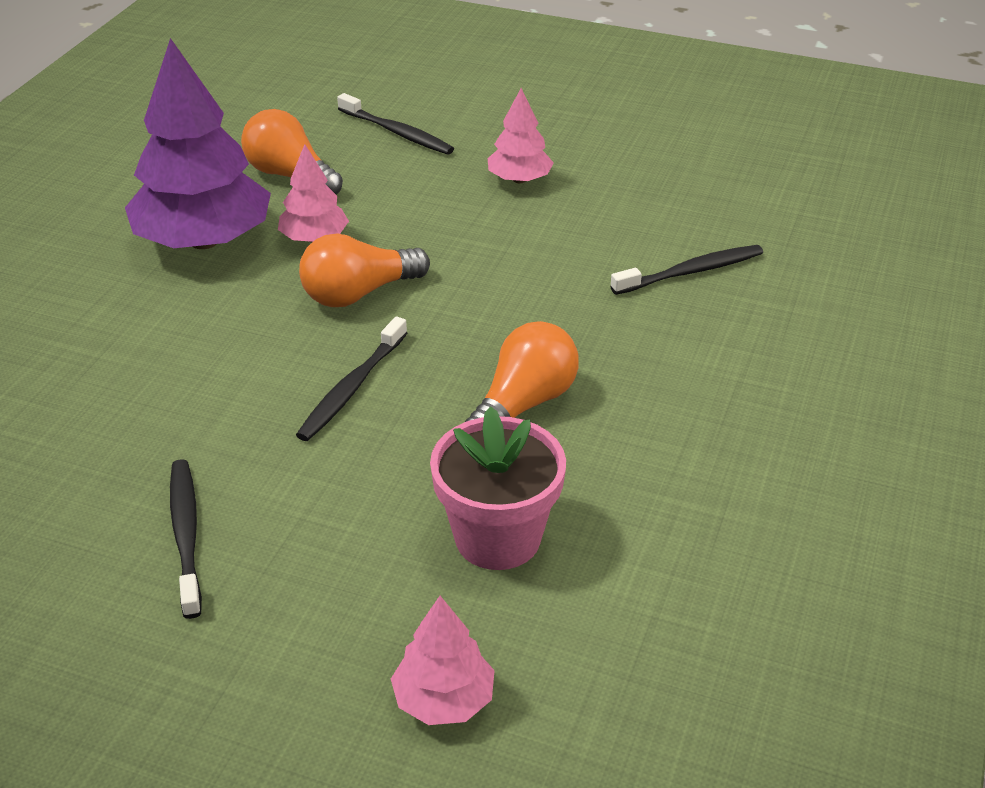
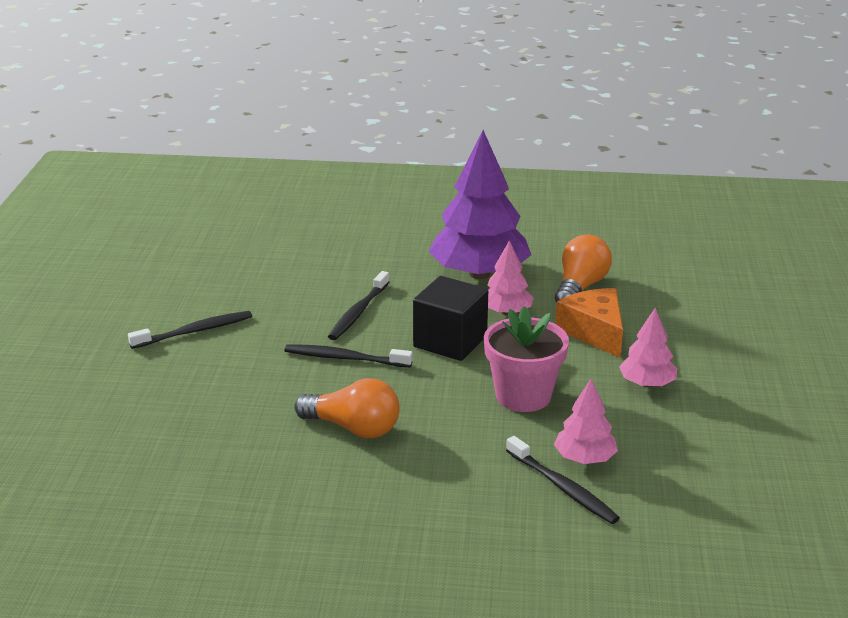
camera: 75 degrees right, 10 degrees down
(359, 293) = (450, 341): orange light bulb -> black cube
(397, 132) = (675, 317): black toothbrush -> black toothbrush (358, 312)
(398, 188) = (594, 332): none -> orange cheese
(443, 699) = (78, 439): pink tree -> pink tree (584, 458)
(497, 538) = (215, 438): pink flower pot -> pink flower pot (523, 396)

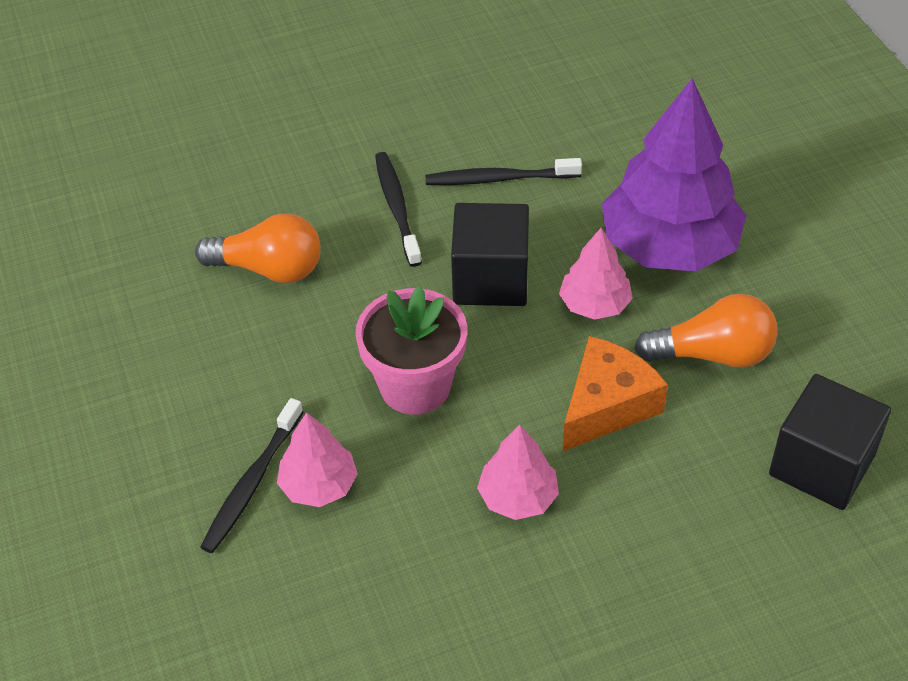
camera: 65 degrees right, 20 degrees up
(195, 331) = (374, 77): black toothbrush -> none
(353, 428) = (269, 269): orange light bulb -> orange light bulb turned 75 degrees counterclockwise
(687, 281) = (821, 465): none -> black cube

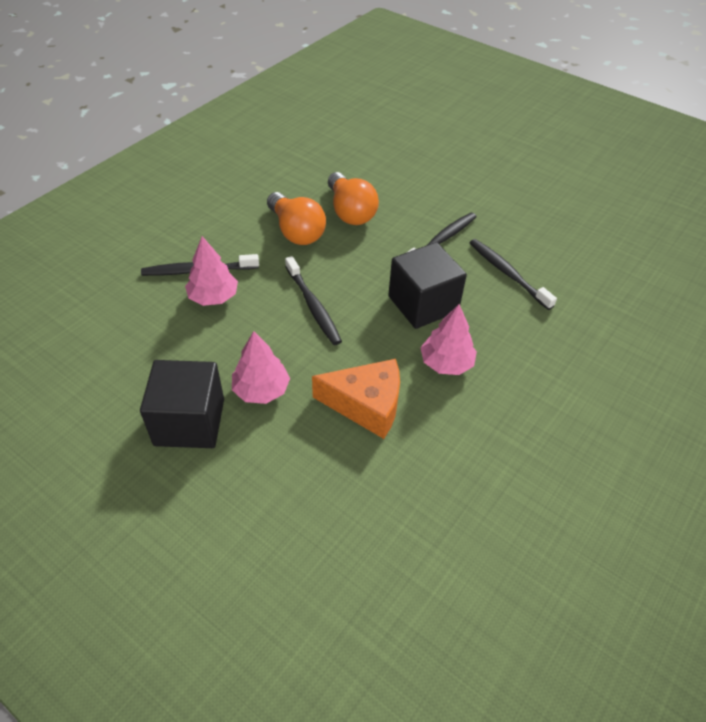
camera: 55 degrees right, 0 degrees up
(415, 386) = (313, 306): pink flower pot -> black toothbrush
(669, 246) = (533, 381): purple tree -> none
(712, 354) = (457, 446): orange light bulb -> orange light bulb (296, 231)
(821, 465) = (406, 559): black cube -> black cube (189, 422)

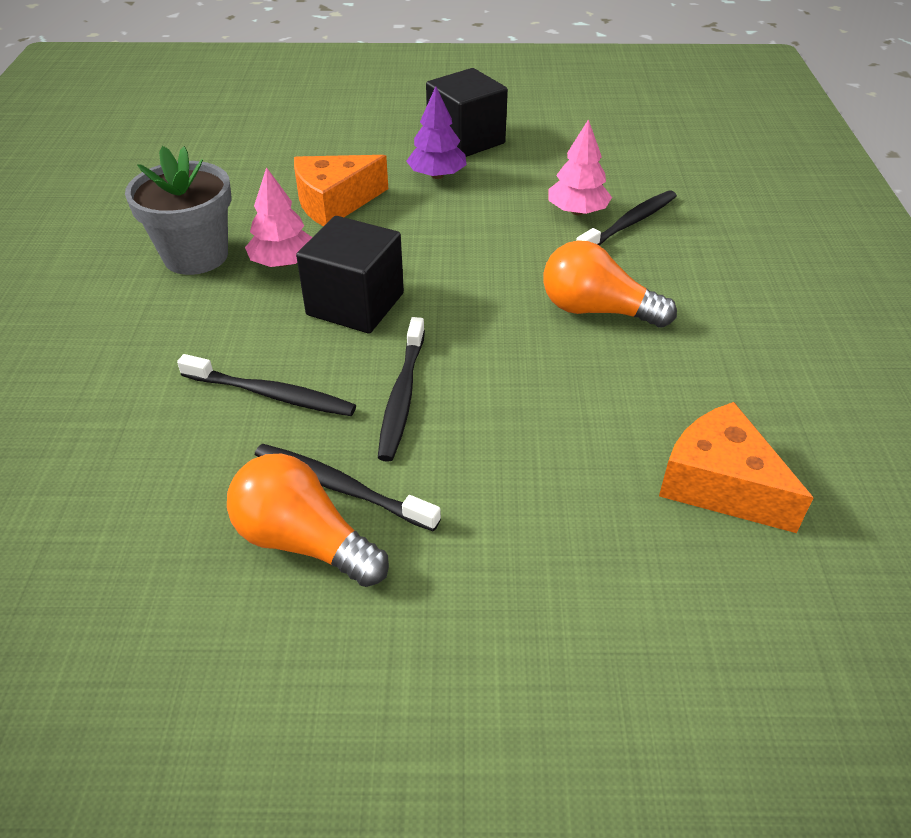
camera: 145 degrees right, 5 degrees down
(261, 390) = (437, 175): pink tree -> purple tree
(313, 306) = (472, 248): black toothbrush -> black toothbrush (340, 487)
(346, 150) = (720, 484): none -> orange cheese
(350, 211) = (569, 372): orange light bulb -> orange light bulb (304, 541)
(506, 405) = (196, 256): none -> grey flower pot

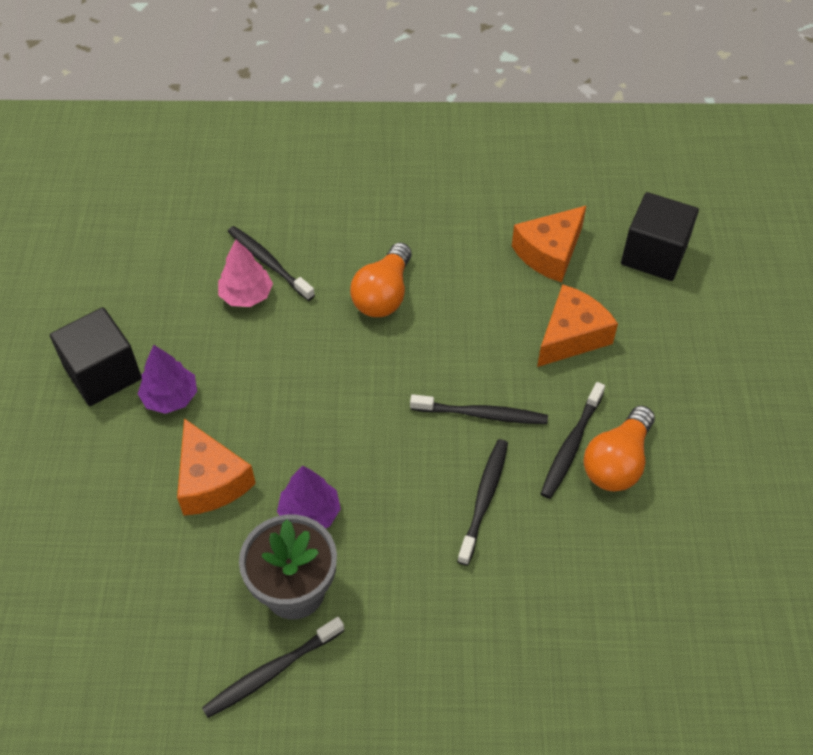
camera: 90 degrees left, 10 degrees up
(115, 246) = (271, 672): none -> black toothbrush
(283, 262) = (310, 513): pink tree -> purple tree
(355, 304) = (373, 451): black cube -> black cube (654, 254)
(547, 501) = (571, 336): none -> orange cheese

